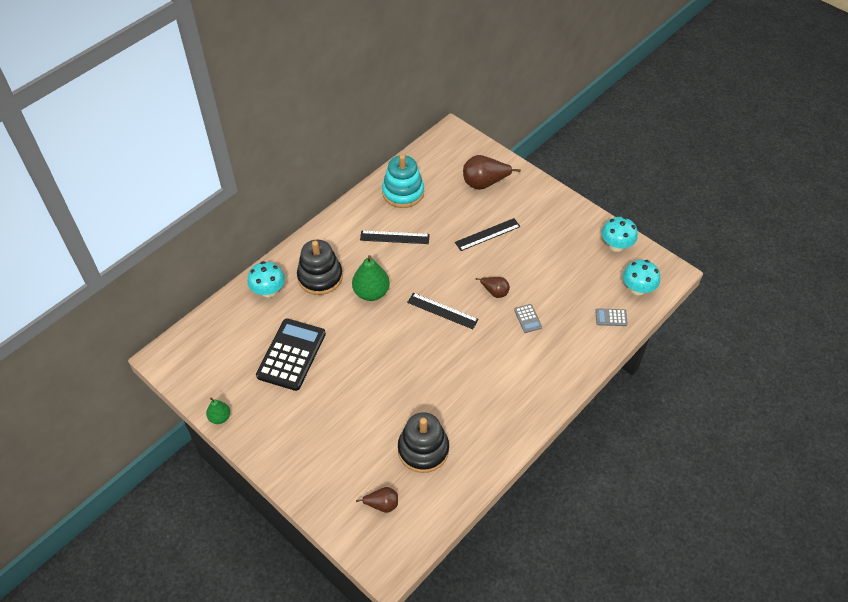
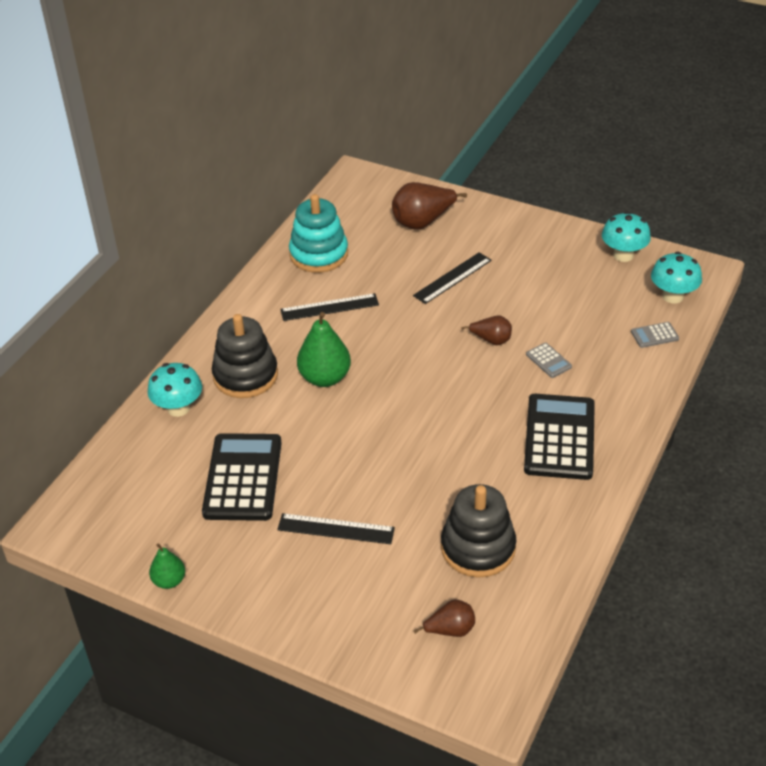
camera: 15 degrees left, 10 degrees down
(442, 311) = (431, 377): black ruler -> black ruler (336, 529)
(511, 381) = (559, 437): none -> black calculator

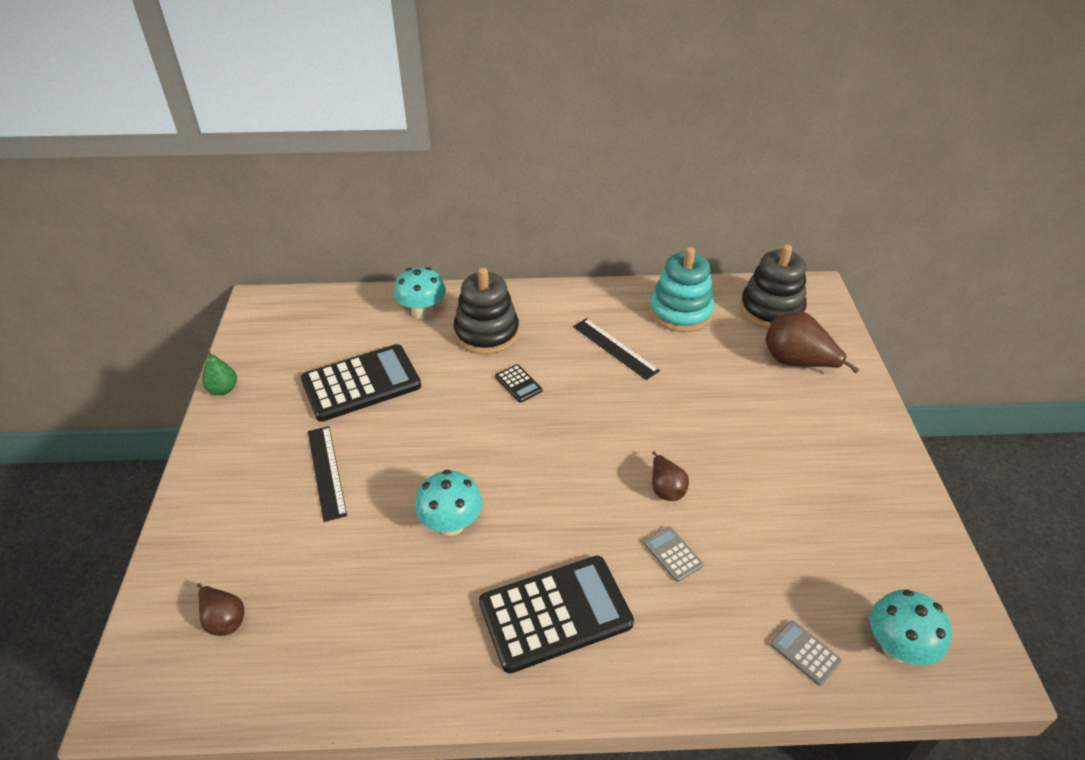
camera: 60 degrees right, 0 degrees up
(325, 378) = (518, 384): green pear -> black calculator
(452, 278) = (734, 419): black ruler -> none
(478, 548) = (348, 599): black stacking toy -> black stacking toy (771, 310)
(548, 361) = (673, 554): grey calculator -> grey calculator turned 120 degrees clockwise
(623, 255) = (922, 561): turquoise mushroom -> turquoise mushroom (451, 524)

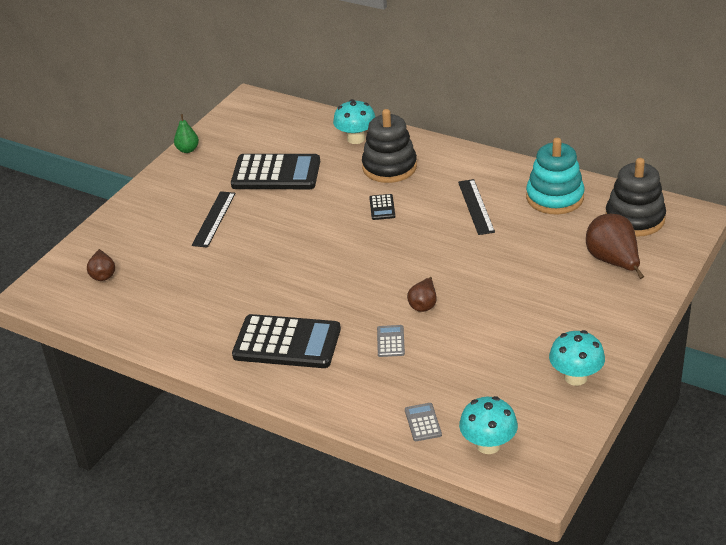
camera: 35 degrees right, 5 degrees down
(451, 524) = (265, 274): turquoise mushroom -> turquoise mushroom (575, 377)

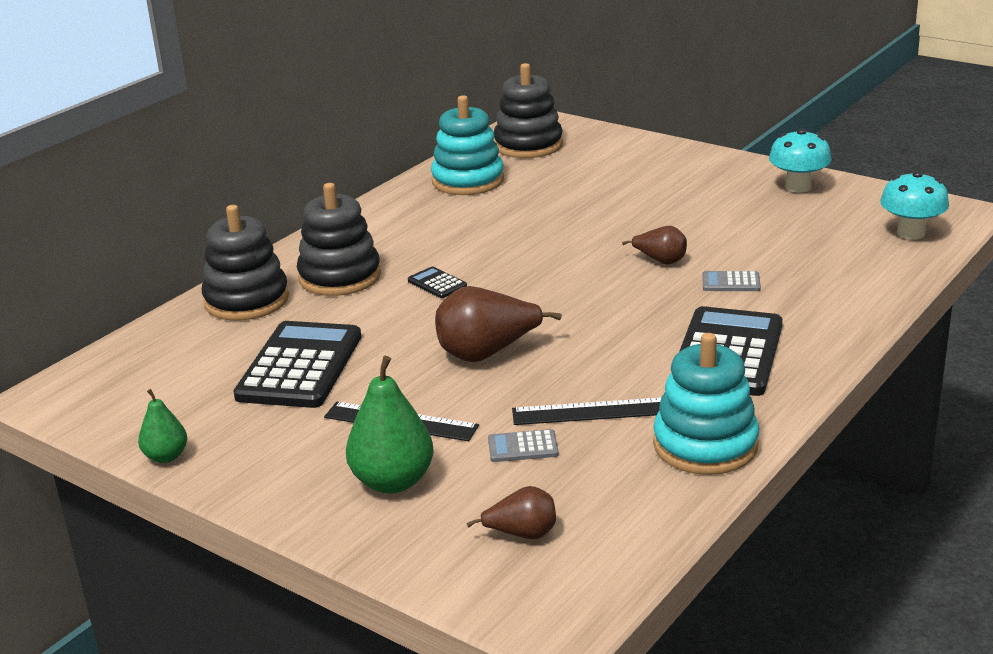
camera: 85 degrees left, 10 degrees down
(156, 225) = (393, 482): none -> green pear
(178, 336) = (705, 445): none -> turquoise stacking toy
(356, 139) = (246, 300): turquoise mushroom -> black stacking toy
(382, 207) = (437, 283): black calculator -> black calculator turned 135 degrees counterclockwise
(423, 422) = (879, 266): grey calculator -> grey calculator (523, 447)
(476, 206) = (465, 224): black ruler -> black ruler (591, 411)
(613, 262) = (603, 159): brown pear -> brown pear (487, 354)

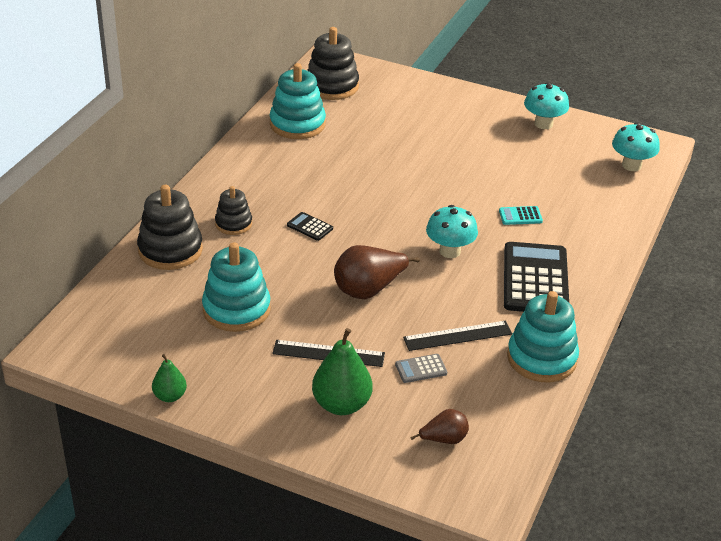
camera: 15 degrees left, 10 degrees up
(300, 366) = (236, 309): black calculator -> turquoise stacking toy
(340, 277) = (233, 224): black stacking toy -> black stacking toy, size x0.60
(616, 316) = (450, 251): none -> turquoise mushroom
(660, 261) = (465, 198): brown pear -> none
(731, 282) = (520, 216): grey calculator -> turquoise calculator

